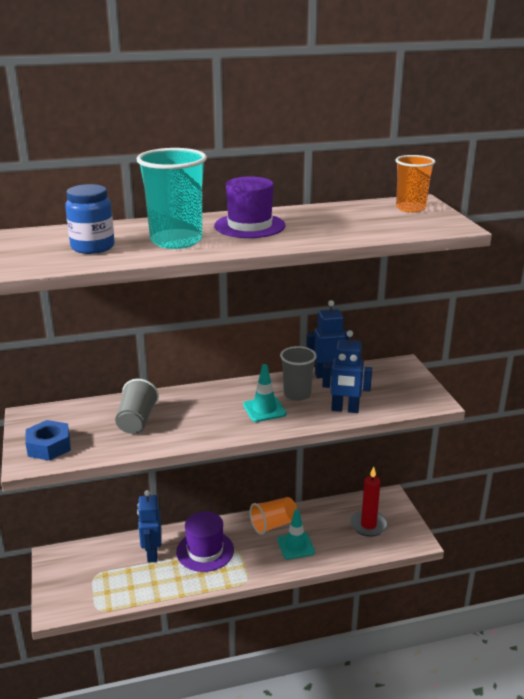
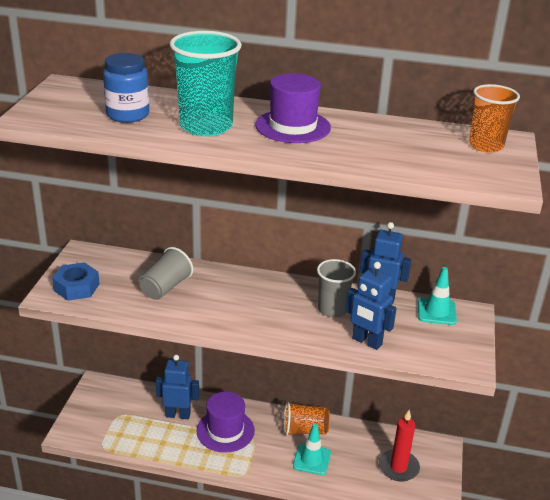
camera: 25 degrees right, 5 degrees up
(152, 554) = (178, 415): blue robot -> blue robot turned 75 degrees clockwise
(264, 409) = (288, 315): turquoise traffic cone -> turquoise traffic cone (436, 311)

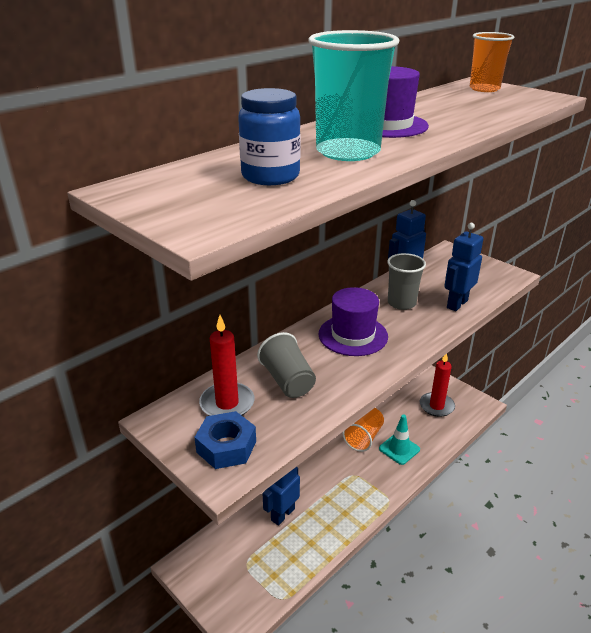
camera: 55 degrees left, 0 degrees up
(119, 271) = (227, 403): none -> red candle
(225, 430) = (328, 488): purple hat -> purple hat (353, 335)
(366, 342) = (456, 304): blue robot -> blue robot turned 150 degrees clockwise
(436, 311) = (439, 262): turquoise traffic cone -> none

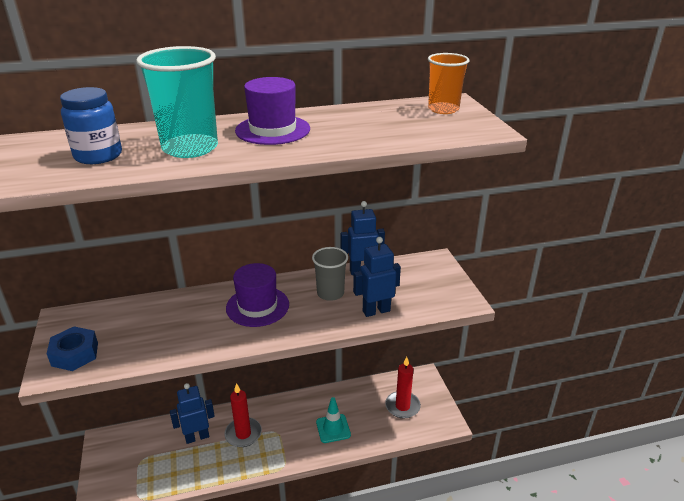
camera: 30 degrees right, 0 degrees up
(227, 403) = (111, 324): red candle -> red candle (243, 434)
(287, 381) = (168, 324): grey cup -> none
(364, 437) = (314, 405): orange cup -> none

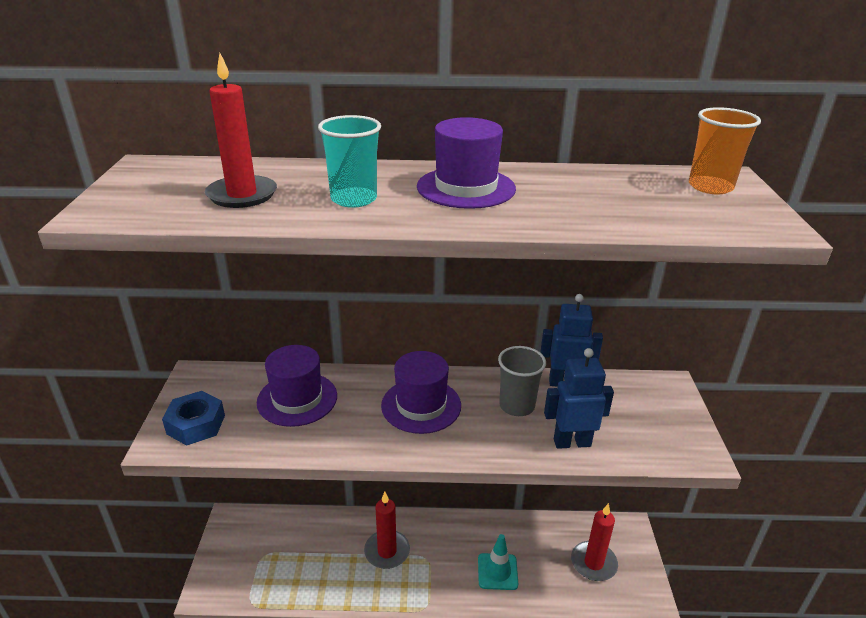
camera: 15 degrees right, 0 degrees up
(98, 156) = (242, 195): blue jar -> red candle
(156, 319) = (297, 399): none -> purple hat
(190, 148) = (353, 199): turquoise cup -> turquoise cup, size x0.64
(197, 437) = (333, 542): blue robot -> none

